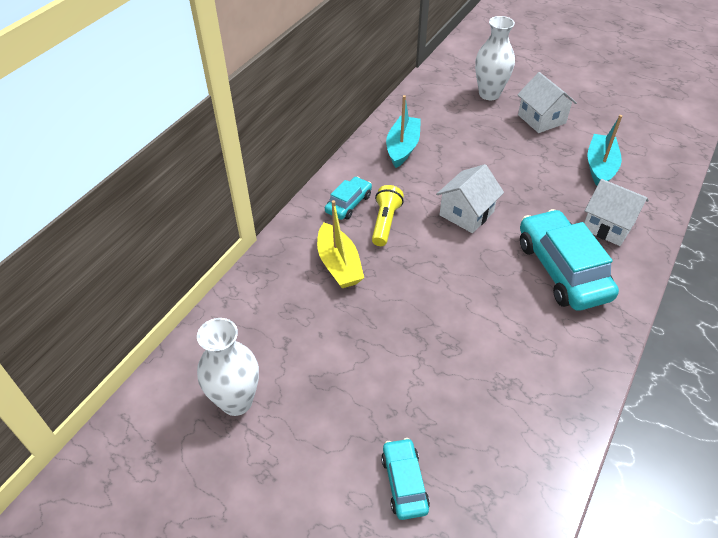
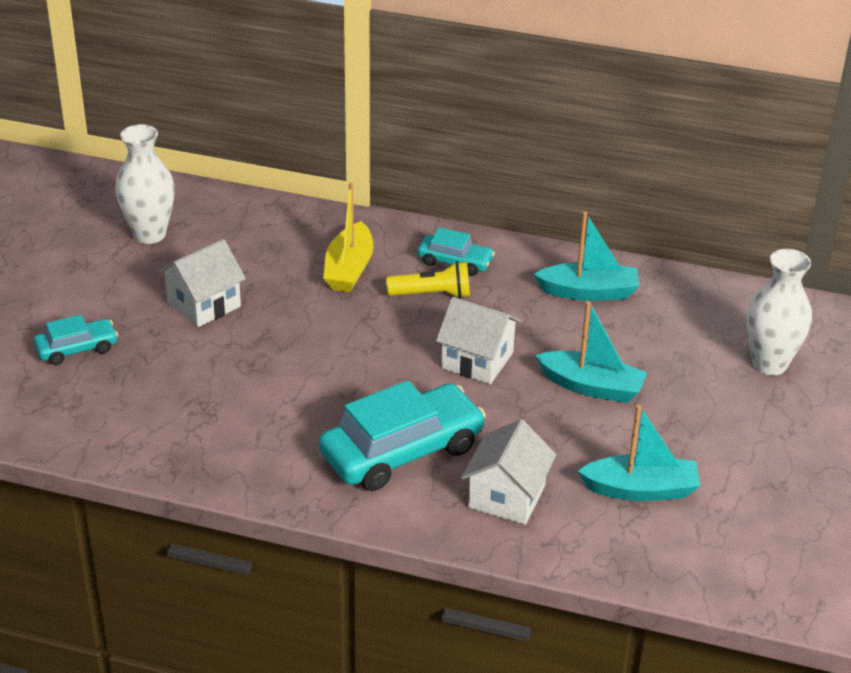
camera: 75 degrees right, 10 degrees down
(339, 264) = (349, 269): yellow boat -> yellow boat turned 45 degrees counterclockwise
(501, 167) = (591, 387): none -> turquoise boat
(541, 119) = (734, 423): white house -> white house (204, 304)

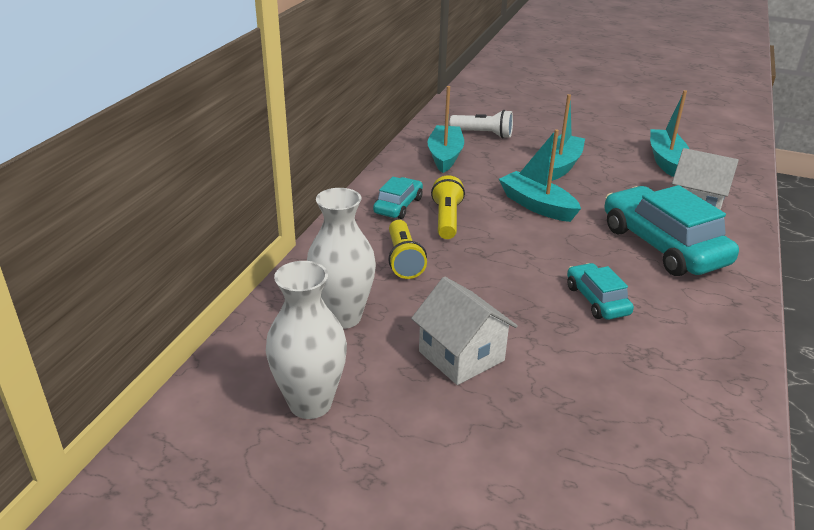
camera: 85 degrees left, 5 degrees down
(77, 349) = (557, 466): turquoise car -> turquoise car (597, 300)
(349, 269) = (403, 260): yellow boat -> yellow flashlight
(477, 360) = (537, 205): white house -> turquoise boat
(666, 323) = (483, 134): none -> white flashlight
(769, 364) = (524, 110): white vase -> white vase (343, 317)

